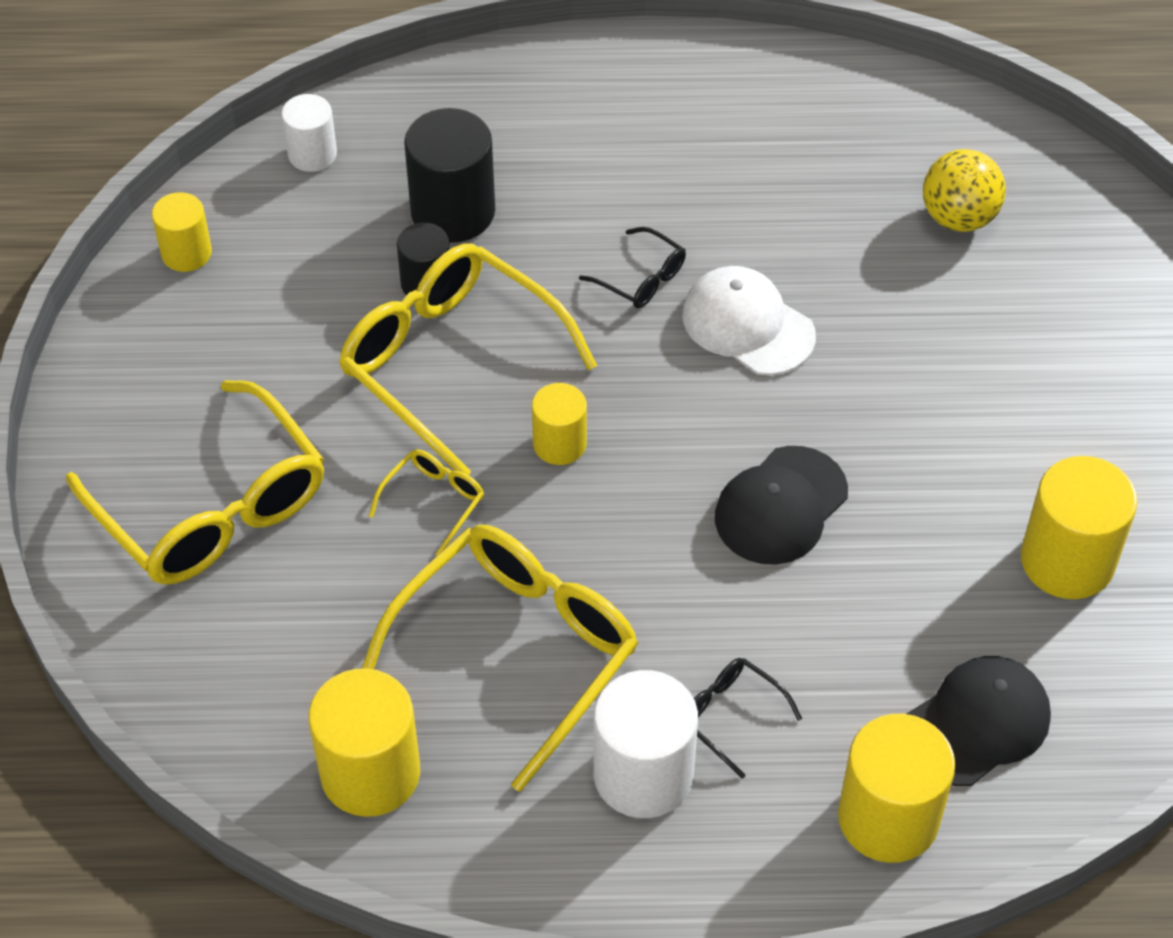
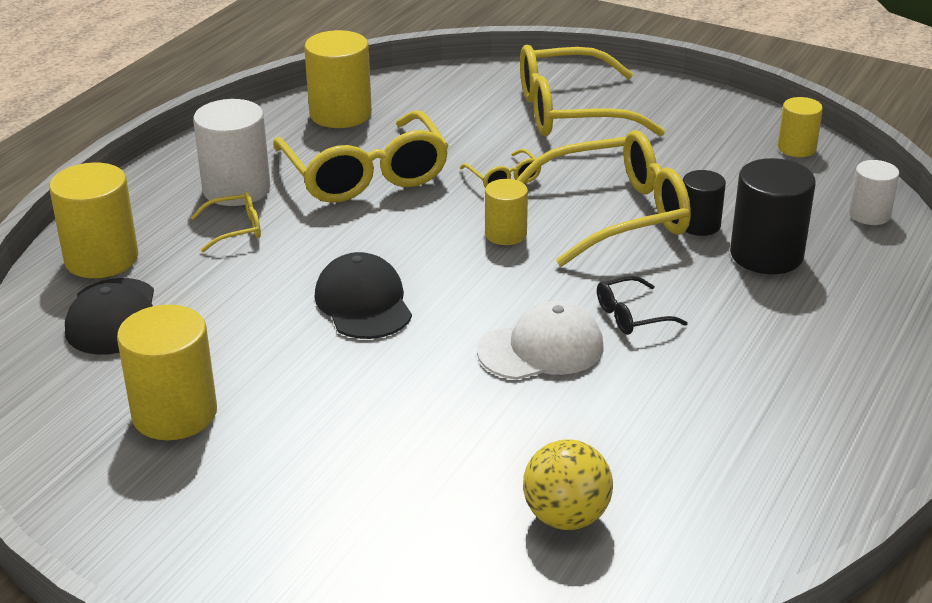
camera: 120 degrees right, 20 degrees down
(730, 716) = (236, 229): black glasses -> yellow glasses

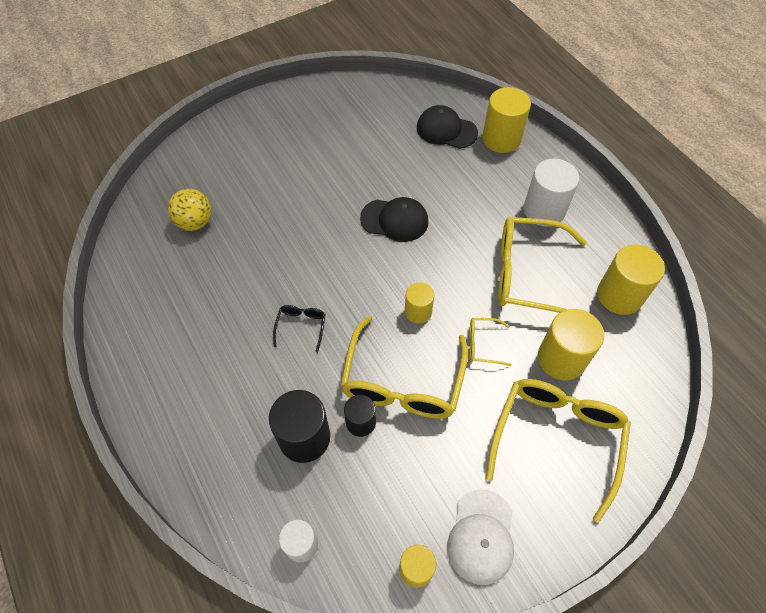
camera: 120 degrees right, 25 degrees up
(174, 414) = (359, 130): yellow cylinder -> yellow cylinder (561, 359)
(236, 229) = (499, 196): yellow glasses -> none
(541, 349) = (305, 272): white cap -> white cap (481, 536)

